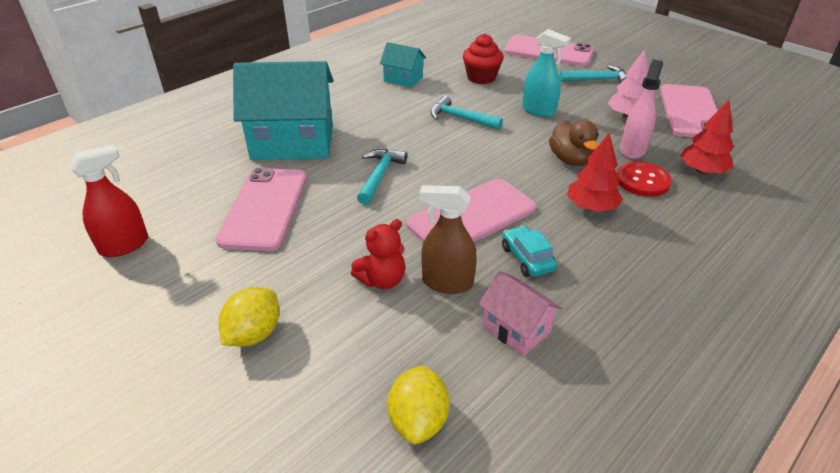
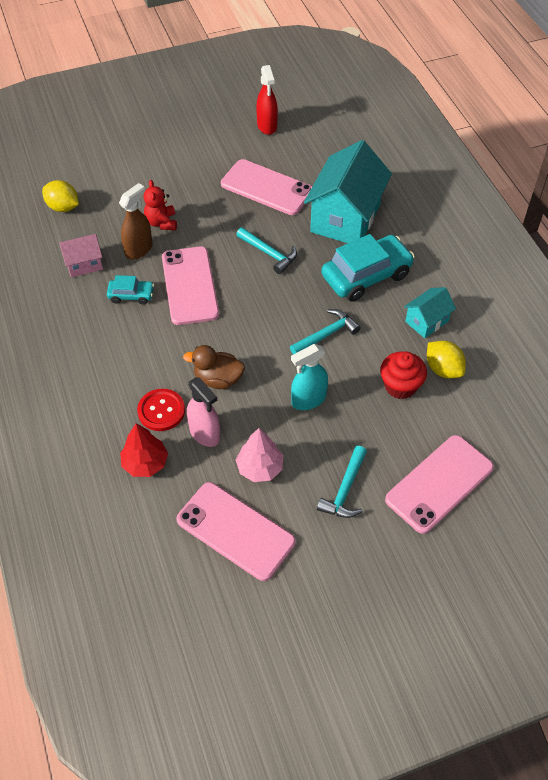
camera: 115 degrees right, 15 degrees up
(254, 334) = (158, 165): yellow lemon -> yellow lemon (443, 369)
(370, 115) = (366, 276): none -> turquoise car
(591, 207) = (154, 358): red tree -> none

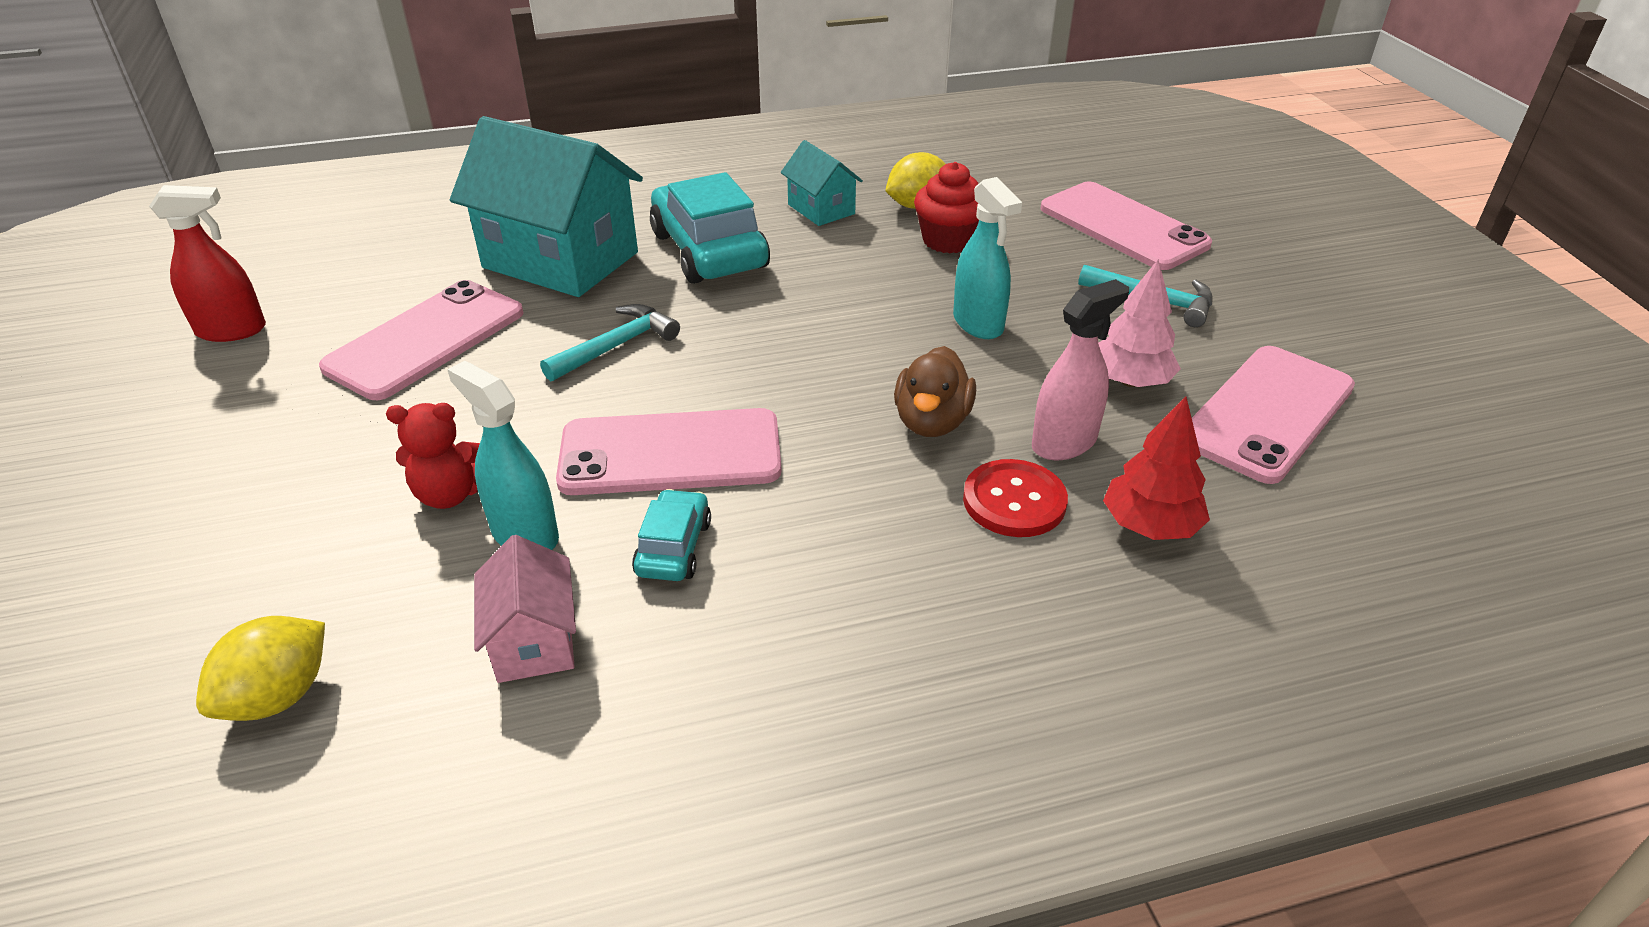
camera: 85 degrees left, 15 degrees down
(139, 249) = (524, 534): brown spray bottle -> turquoise spray bottle
(326, 334) = (835, 297): turquoise hammer -> none

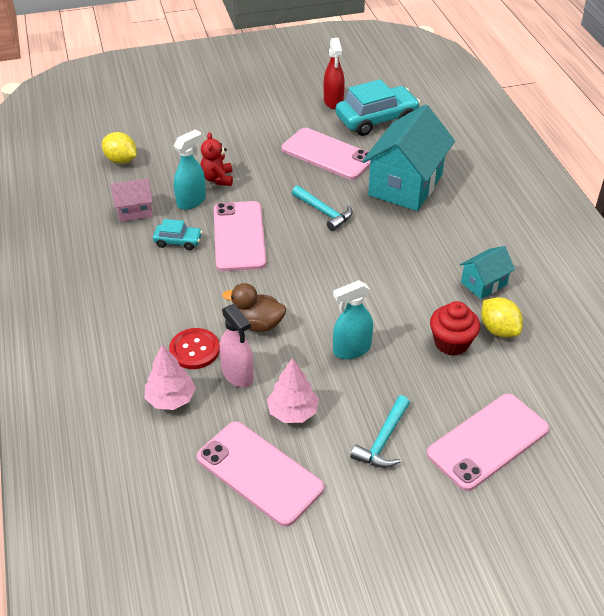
camera: 90 degrees right, 5 degrees up
(709, 251) = (423, 238): turquoise car -> turquoise car (376, 119)
(1150, 525) = (171, 399): red tree -> pink tree

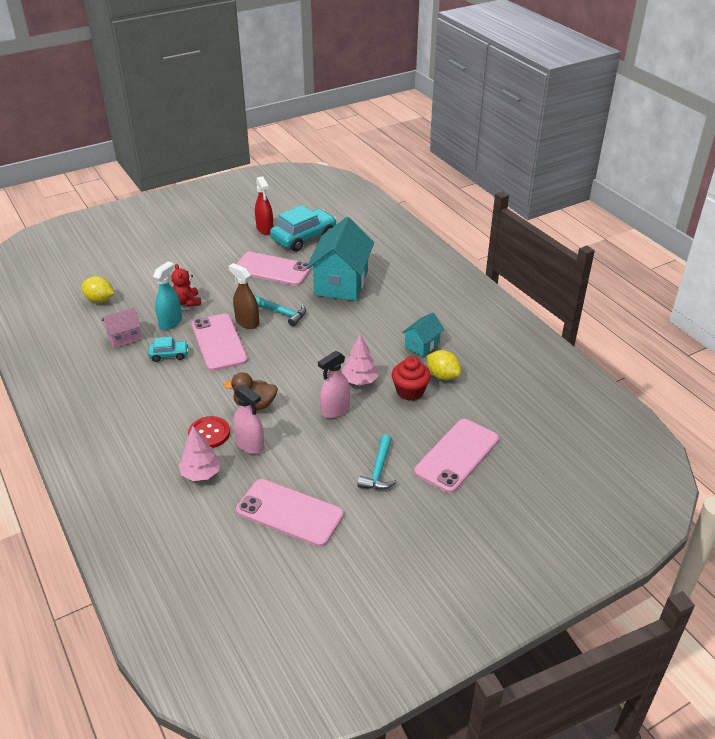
camera: 15 degrees left, 5 degrees down
(279, 216) = (247, 322): none -> brown spray bottle
(292, 412) = (302, 464): pink tree -> pink tree (359, 381)
(351, 349) = (335, 410): turquoise spray bottle -> pink spray bottle

